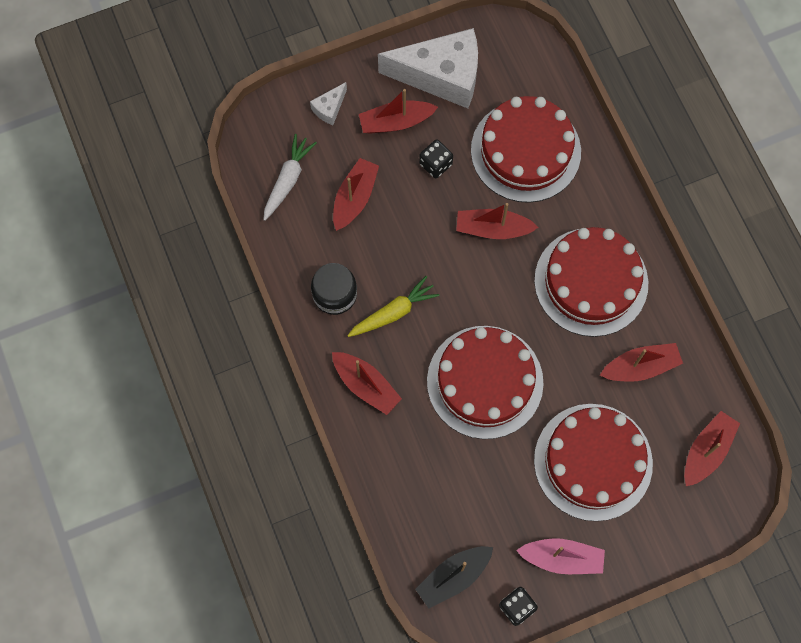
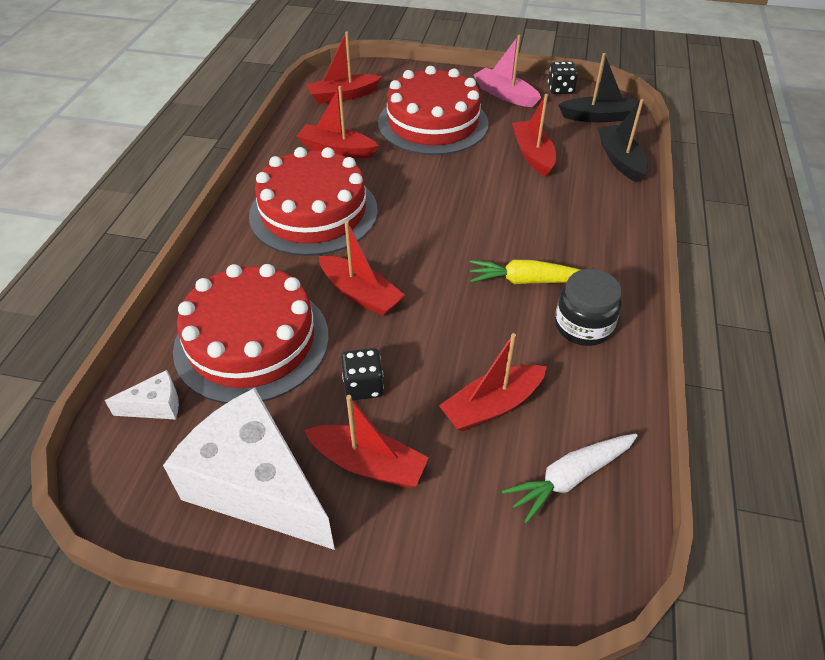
camera: 145 degrees left, 25 degrees down
(329, 108) = (445, 542): white cheese -> white cheese (155, 406)
(366, 385) = (597, 243): red boat -> red boat (532, 155)
(400, 513) = (620, 160): none -> black boat
(485, 382) = (478, 197): red cake -> none

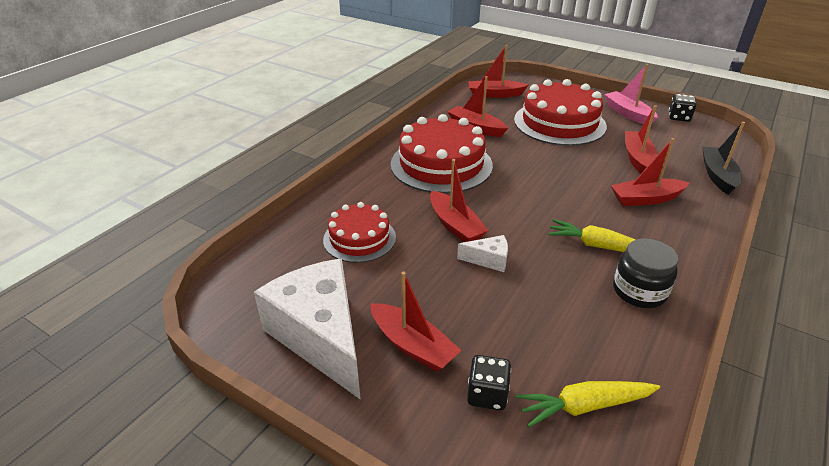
camera: 20 degrees right, 10 degrees down
(155, 406) = (273, 263): white cheese -> white cheese (488, 260)
(252, 342) = (359, 238): red cake -> red cake, size x0.60
(363, 386) = (431, 289): black dice -> black dice (487, 394)
(492, 406) = (533, 331): red boat -> red boat (646, 199)
(570, 478) = (584, 406): white carrot -> yellow carrot
(598, 117) = (707, 142): black boat -> none

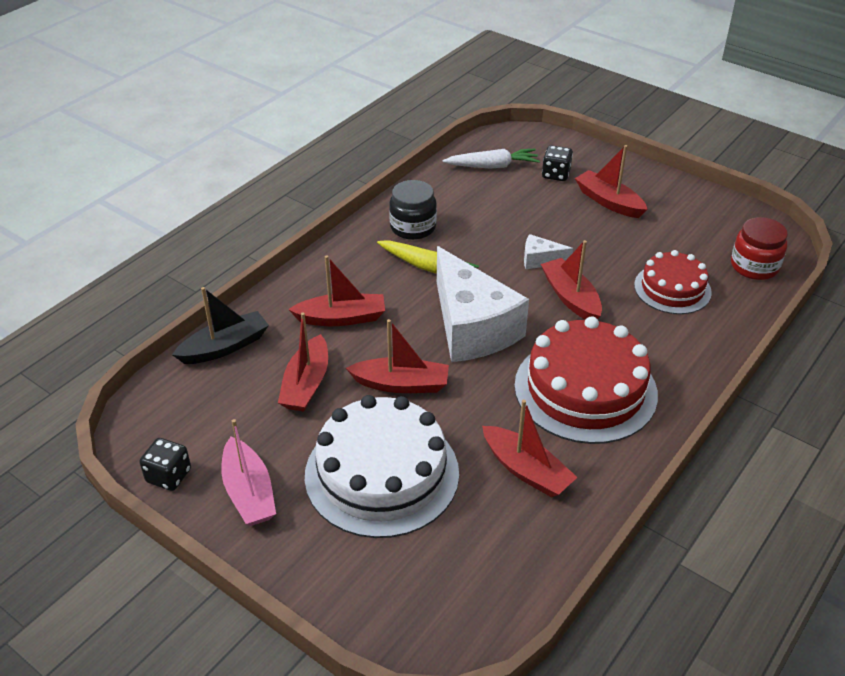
camera: 175 degrees left, 5 degrees up
(268, 266) = (754, 266): none -> red jar
(320, 336) = (682, 211): white cheese -> white cheese (472, 327)
(495, 94) = (473, 579): red boat -> red boat (401, 384)
(559, 123) = (382, 474): red cake -> white cake
(584, 406) = (492, 166): yellow carrot -> white carrot
(717, 176) = (225, 347): black boat -> black boat turned 135 degrees counterclockwise

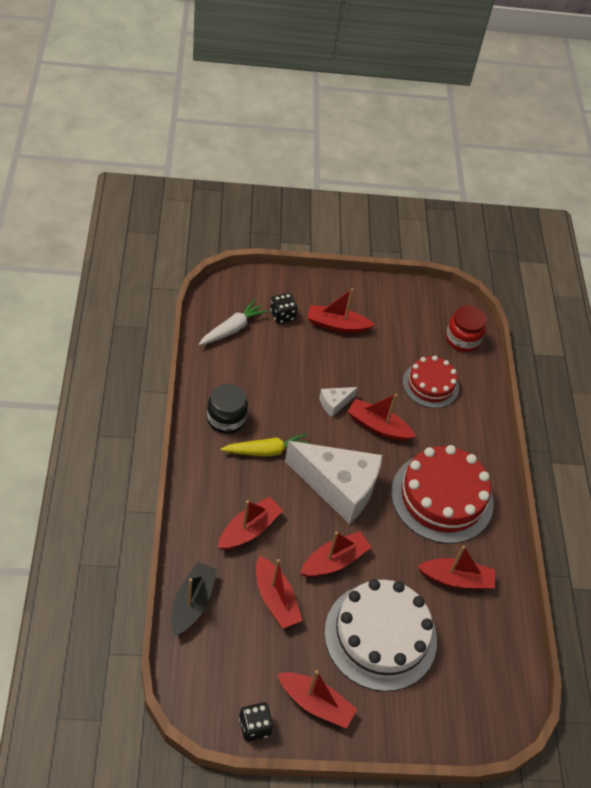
camera: 45 degrees left, 10 degrees up
(249, 492) = (315, 703): pink boat -> red boat

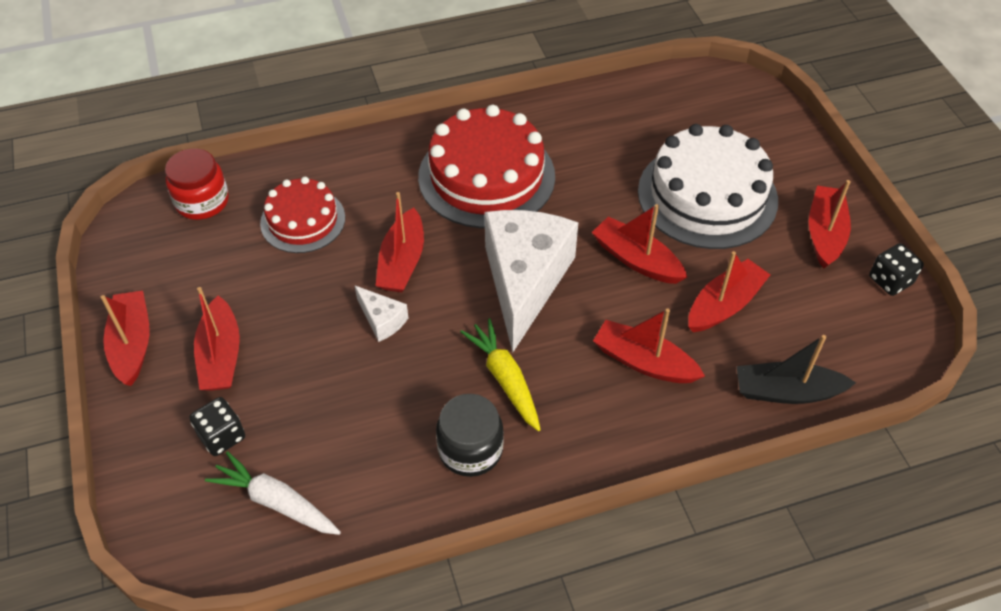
camera: 100 degrees left, 0 degrees up
(456, 579) = (594, 145): red boat -> red boat (132, 344)

